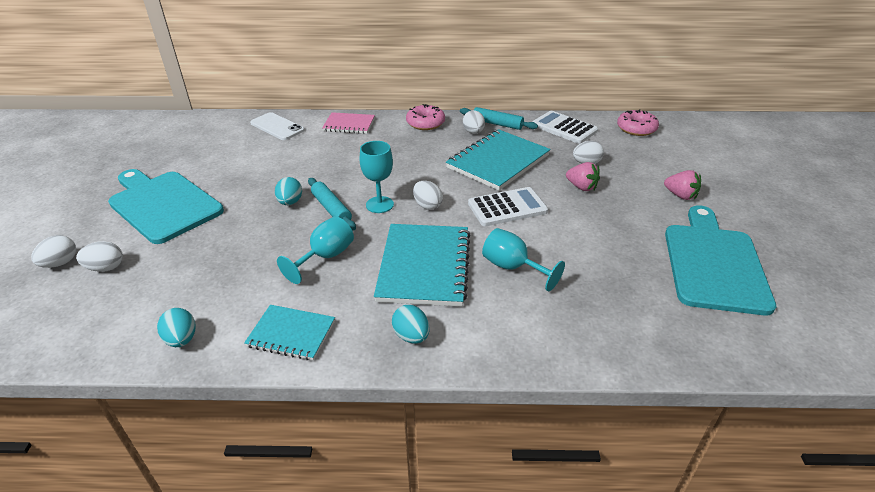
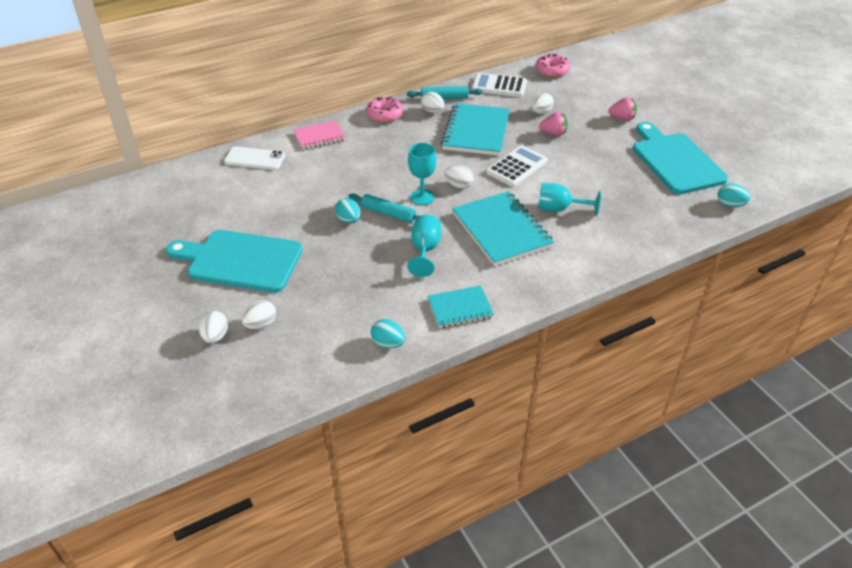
camera: 30 degrees left, 5 degrees up
(411, 336) = (538, 277): turquoise egg -> turquoise egg (730, 205)

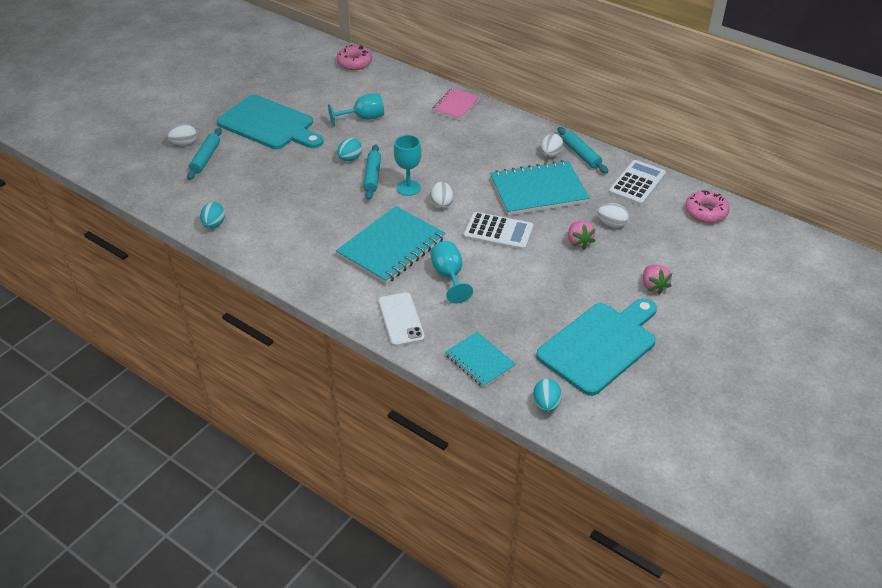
camera: 65 degrees right, 0 degrees up
(240, 260) = (269, 124): turquoise cutting board -> turquoise cutting board turned 135 degrees clockwise
(255, 159) = (399, 86): white phone -> white phone (401, 319)
(261, 324) = (205, 158): white egg -> turquoise rolling pin
(319, 136) = (456, 105): pink notebook -> pink notebook turned 75 degrees clockwise
(384, 115) = (520, 129): pink donut -> pink donut (354, 63)
(425, 250) = (336, 211): turquoise goblet -> turquoise goblet (363, 118)
(460, 308) = (273, 250): turquoise notebook -> turquoise notebook (480, 361)
(499, 86) = (637, 183): white calculator -> white calculator turned 45 degrees clockwise

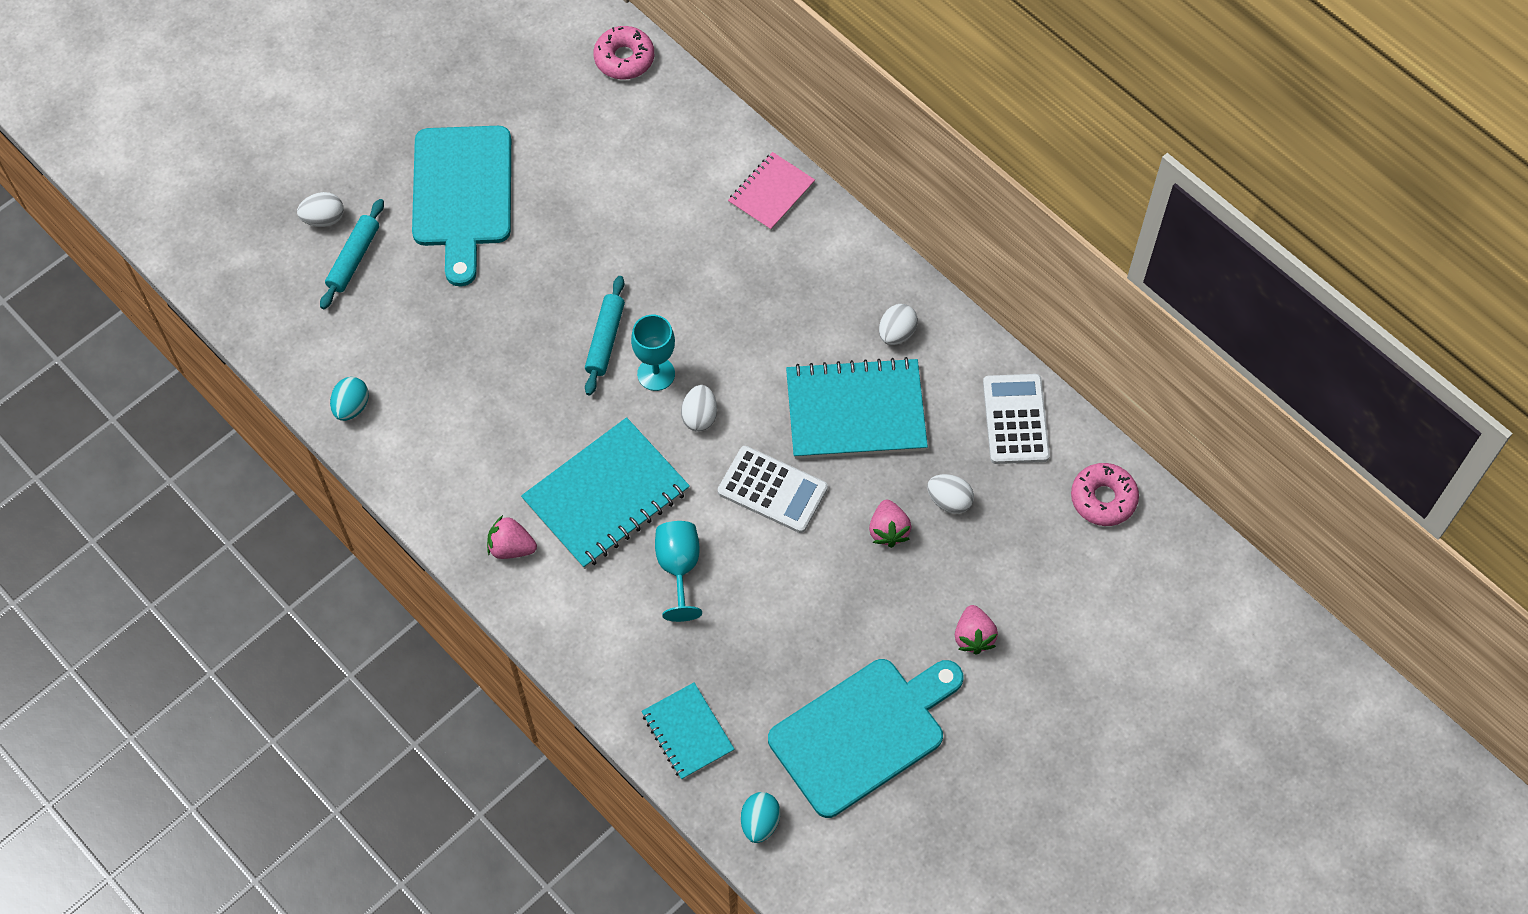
camera: 10 degrees right, 20 degrees up
(269, 124) = (462, 194): turquoise cutting board -> turquoise cutting board turned 45 degrees clockwise
(334, 280) = (511, 547): none -> pink strawberry
(350, 159) = (577, 294): turquoise egg -> none
(363, 118) = (615, 201): turquoise goblet -> none
(401, 319) = (593, 639): white phone -> none
(581, 155) = (945, 341): turquoise rolling pin -> none
(637, 183) = (1015, 419): white calculator -> white calculator turned 45 degrees counterclockwise

